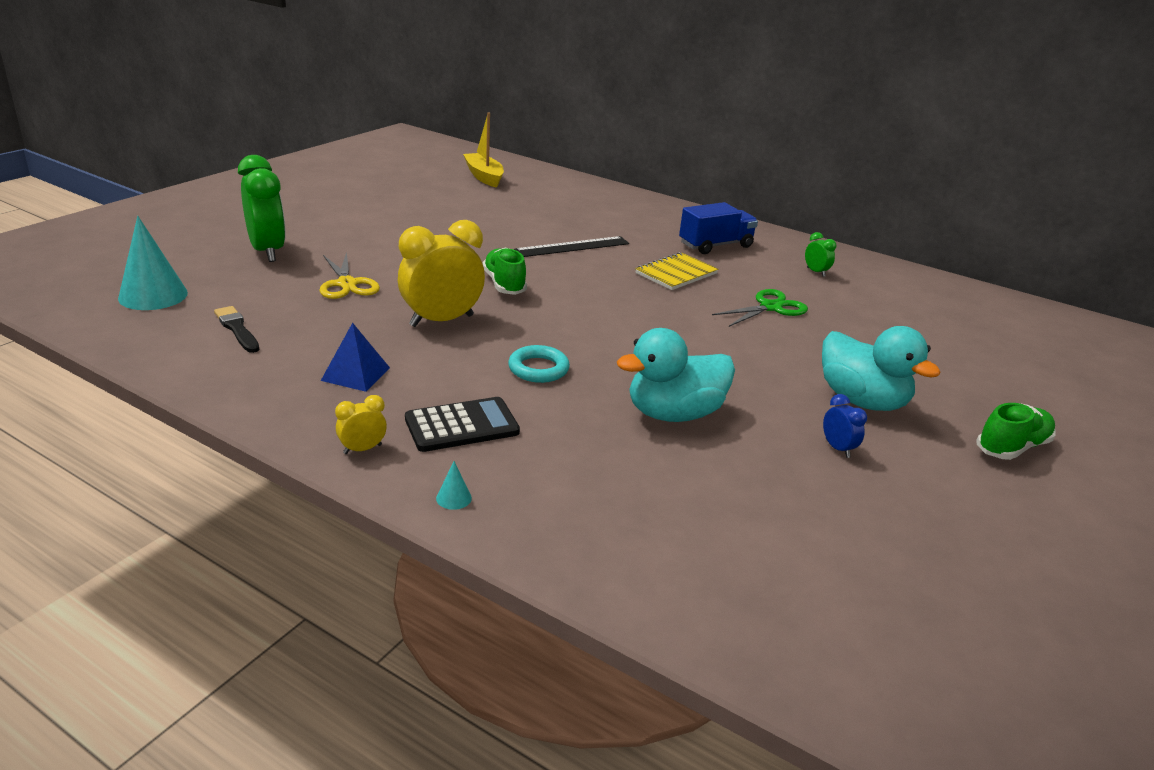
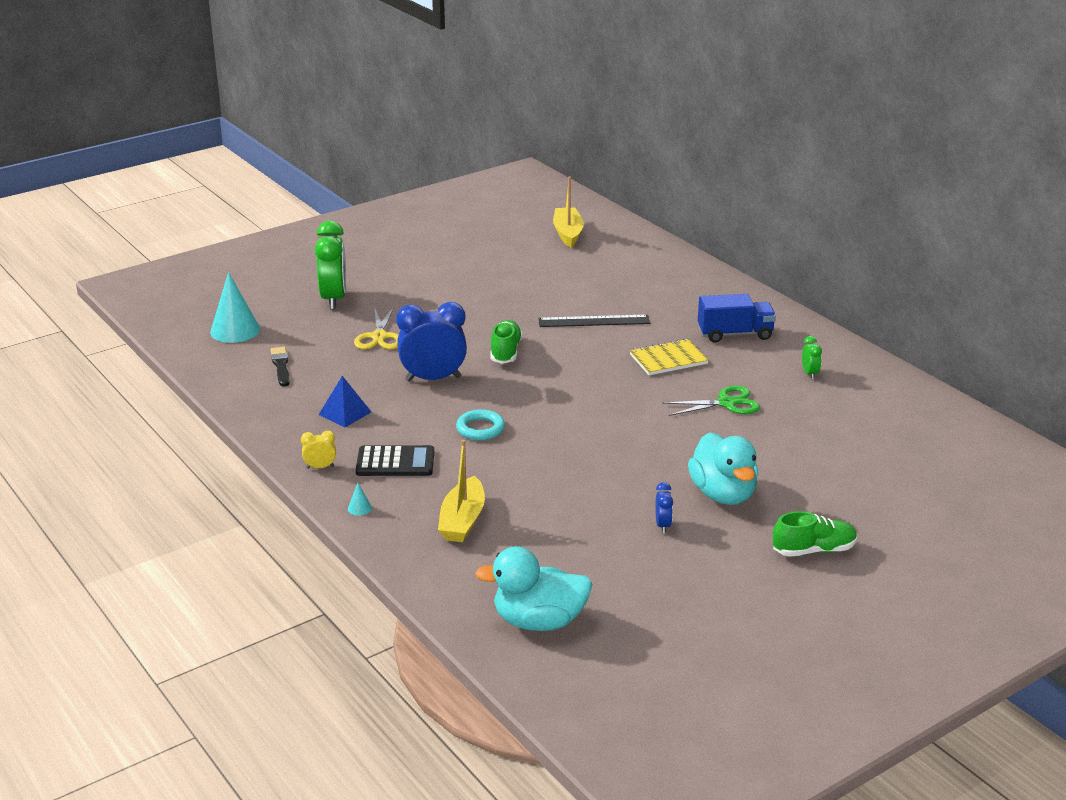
camera: 25 degrees right, 0 degrees up
(441, 321) = (433, 379): yellow clock -> blue clock
(604, 488) = (462, 520): none -> yellow boat
(673, 414) = (557, 479): turquoise duck -> turquoise duck (539, 621)

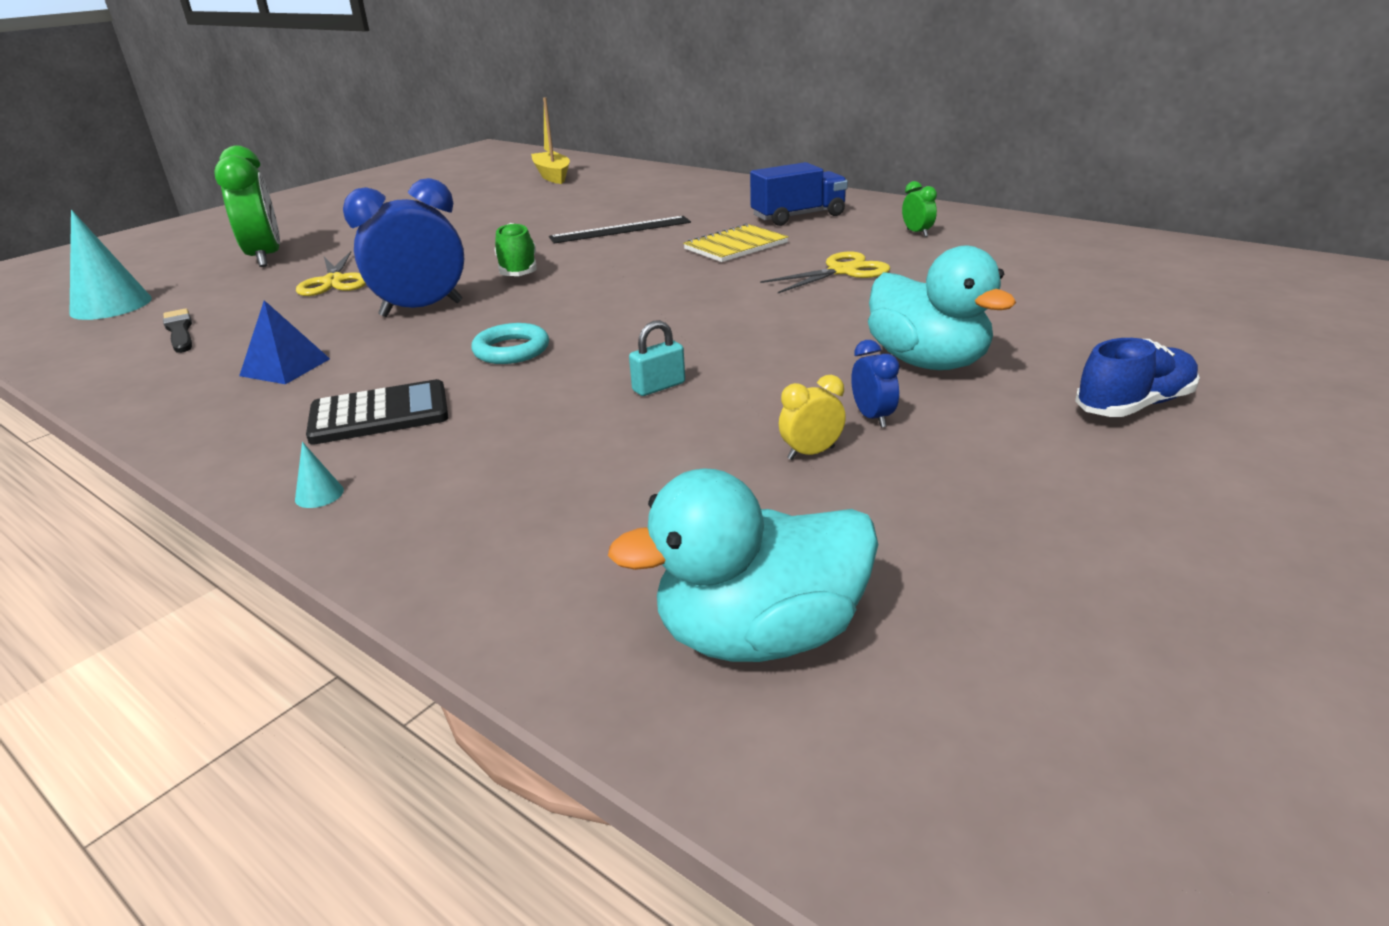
camera: 15 degrees left, 0 degrees up
(320, 467) = (240, 445): yellow clock -> yellow clock (811, 453)
(462, 520) = (524, 476): yellow boat -> none
(556, 477) = (659, 387): none -> turquoise padlock
(726, 403) = (842, 271): green scissors -> yellow scissors
(813, 550) = (1133, 405): green shoe -> blue shoe

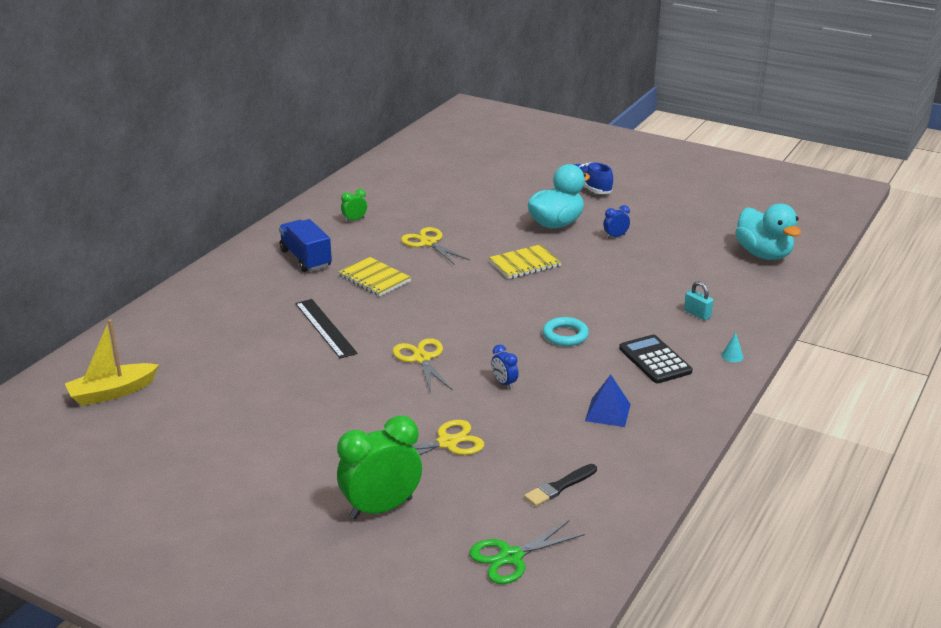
camera: 100 degrees left, 0 degrees up
(111, 305) = (511, 557): turquoise cone -> green scissors
(422, 309) = (504, 383): blue clock -> blue clock, size x0.45
(518, 270) = (422, 359): green shoe -> yellow scissors
(659, 387) = (600, 286): turquoise padlock -> turquoise padlock (697, 314)
(760, 330) = (524, 264): none -> yellow notebook
(811, 453) = (650, 248): yellow clock -> none

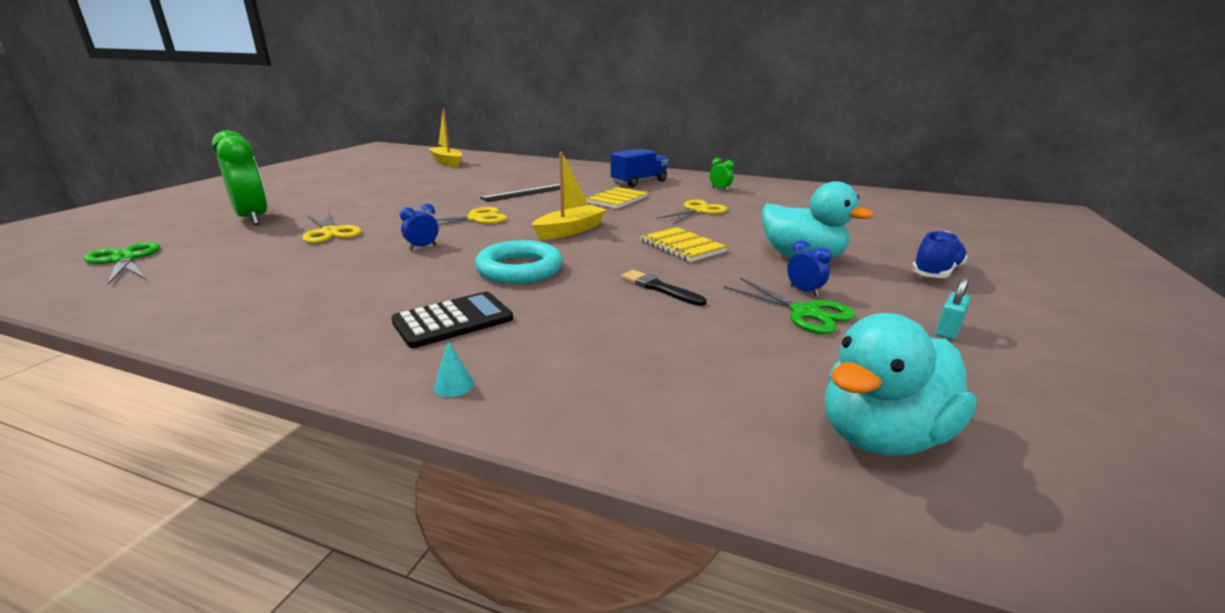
camera: 80 degrees right, 5 degrees down
(473, 309) = (570, 230): none -> yellow boat
(559, 487) = (212, 274): black brush -> black brush (659, 288)
(565, 335) = (519, 269): turquoise ring -> turquoise ring, size x1.51
(608, 412) = (338, 294): blue pyramid -> none
(646, 243) = (804, 312): none -> green scissors
(697, 314) = (592, 354): turquoise padlock -> turquoise padlock (948, 330)

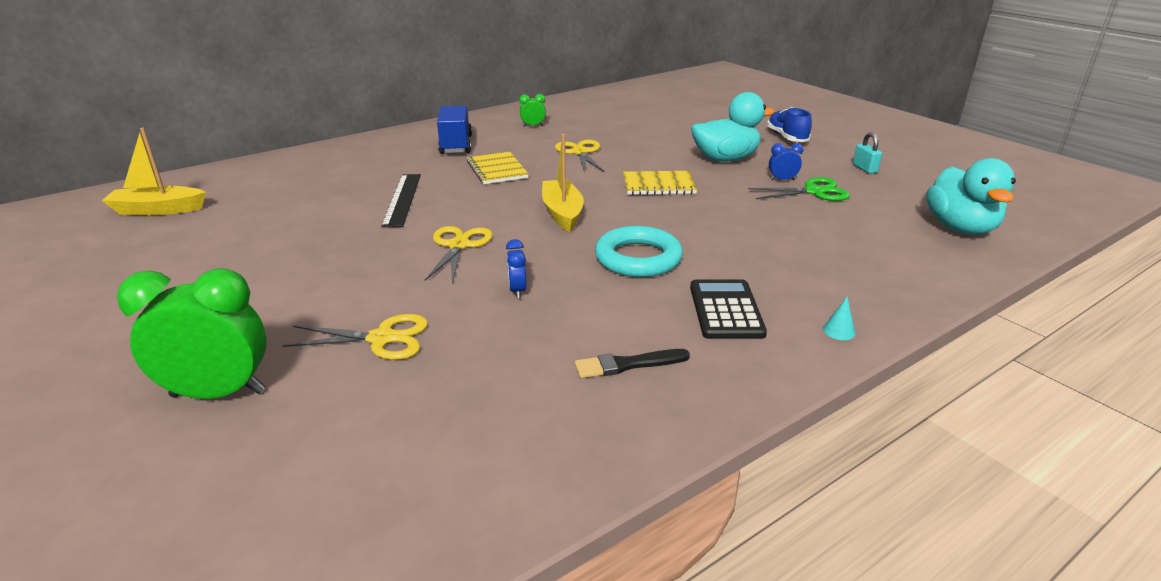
camera: 55 degrees left, 5 degrees up
(124, 259) = (277, 521): green scissors -> none
(659, 288) = (735, 219): black brush -> black brush (628, 364)

